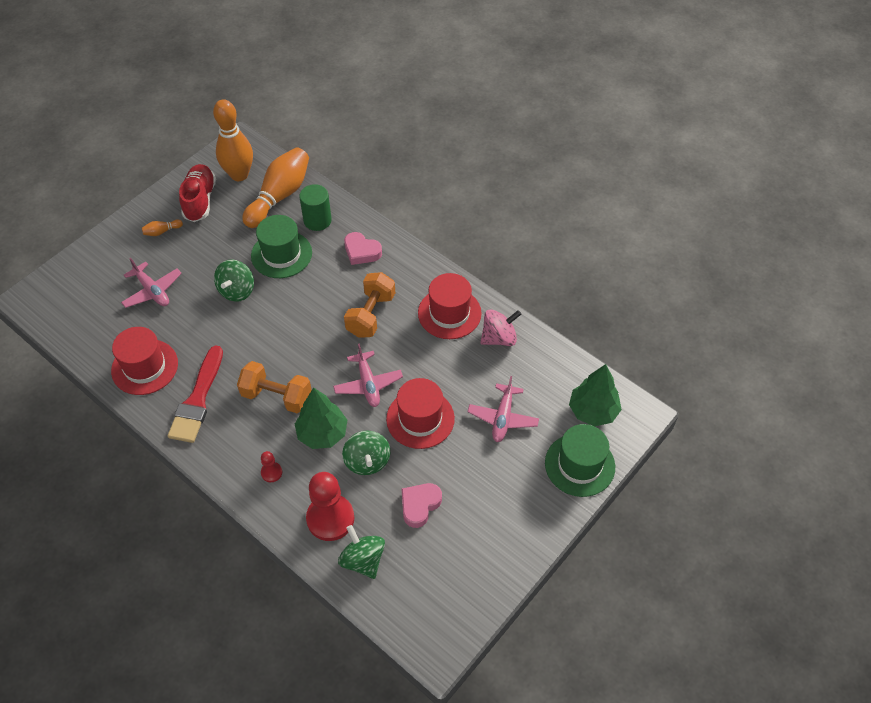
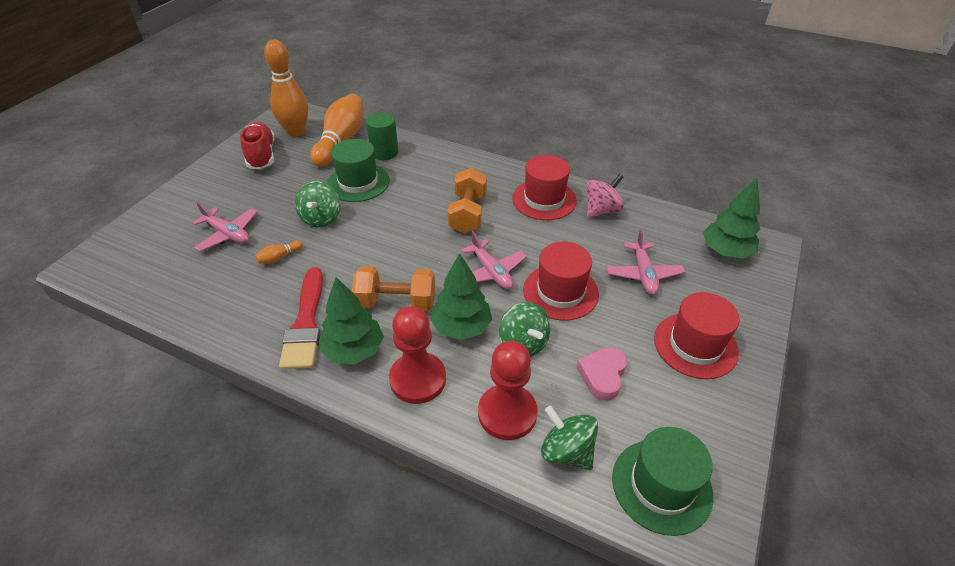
camera: 15 degrees left, 10 degrees down
(145, 367) = (234, 304): red hat -> red hat (695, 345)
(162, 231) = (227, 184): orange bowling pin -> orange bowling pin (279, 257)
(229, 434) = (354, 350): none -> green tree
(271, 472) = (418, 379): red pawn -> red pawn, size x2.18
(361, 251) = (437, 168): pink heart -> none
(579, 465) = (744, 299): green hat -> green hat (661, 486)

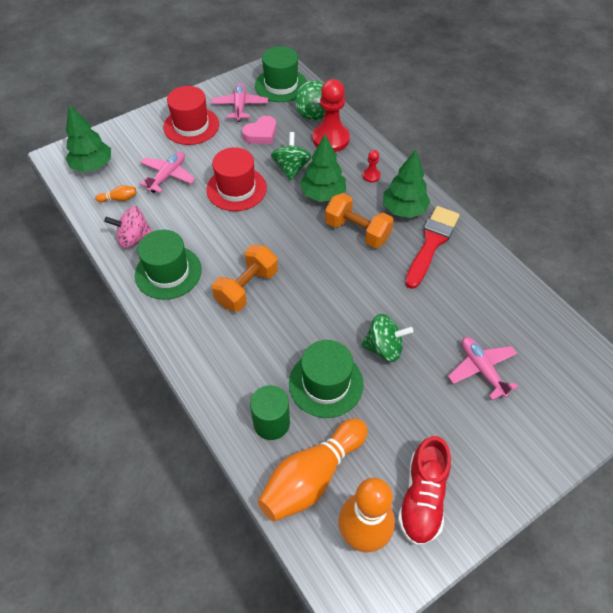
camera: 150 degrees left, 10 degrees up
(279, 257) = (437, 316): orange bowling pin -> orange bowling pin (119, 199)
(321, 218) = (384, 347): green spinning top -> green spinning top turned 60 degrees clockwise
(418, 379) = (371, 176): red pawn -> red pawn, size x0.46
(491, 272) = (271, 224): pink plane -> pink plane (240, 106)
(544, 199) = (168, 272): red hat -> green hat

